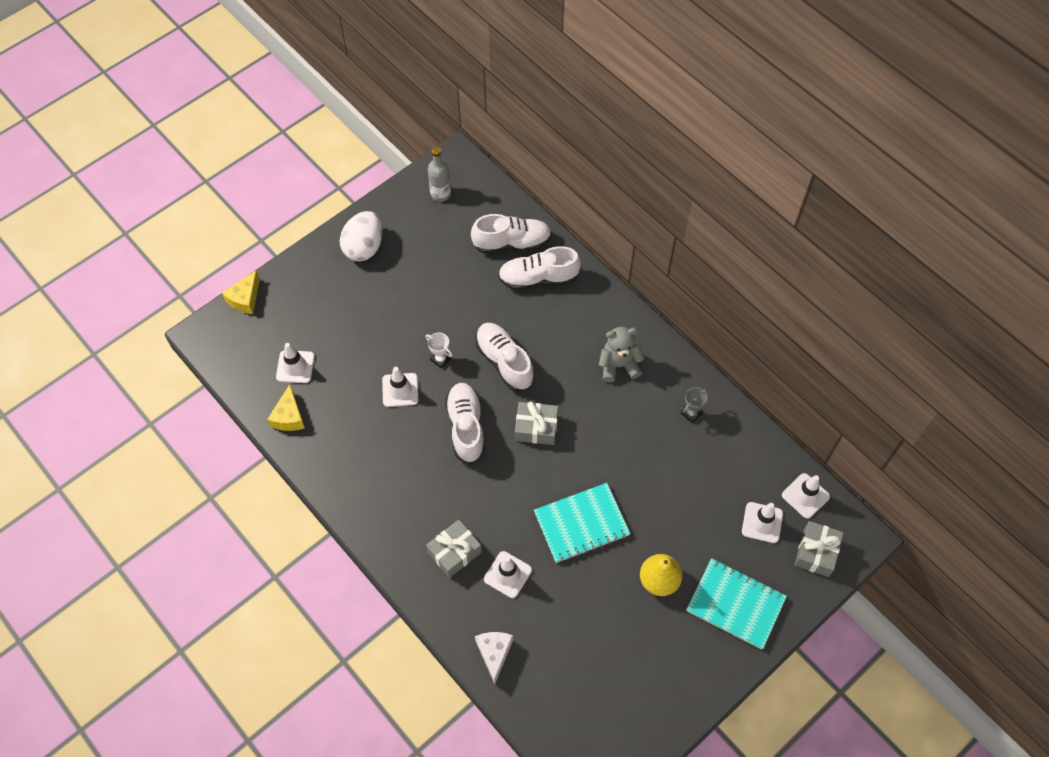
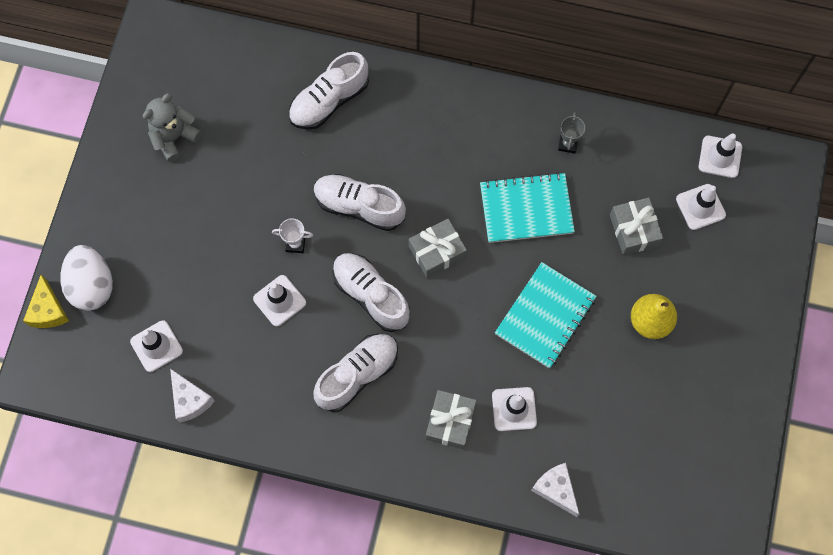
camera: 35 degrees left, 10 degrees up
(289, 416) = (190, 400): yellow cheese -> white cheese
(364, 247) = (130, 178): white egg -> white egg (92, 285)
(440, 194) = (165, 73): grey bottle -> none
(512, 243) = (276, 80): white shoe -> white shoe (357, 375)
(618, 365) = (469, 140): grey teddy bear -> grey teddy bear (174, 137)
(735, 604) = (729, 297): turquoise notebook -> turquoise notebook (526, 209)
(816, 552) = (764, 203): grey gift -> grey gift (633, 230)

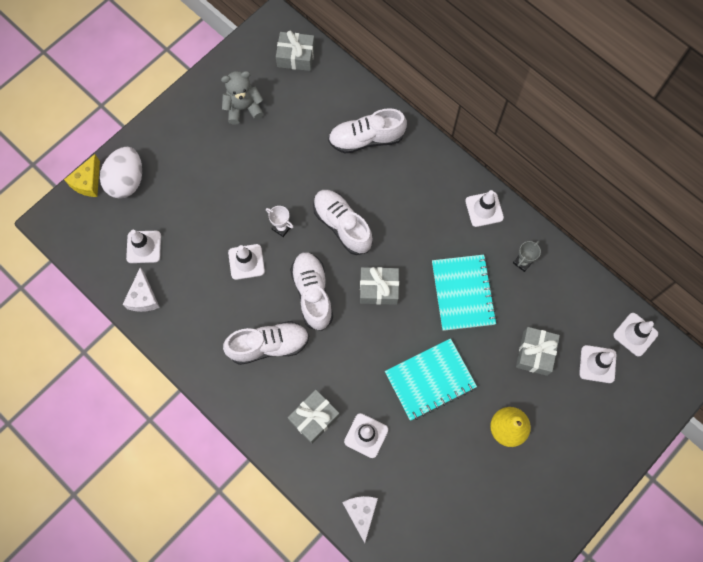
camera: 30 degrees right, 0 degrees up
(197, 50) = (296, 56): none -> grey gift
(496, 110) = (484, 209): none -> white traffic cone
(526, 209) = (463, 293): turquoise notebook -> turquoise notebook turned 60 degrees clockwise

